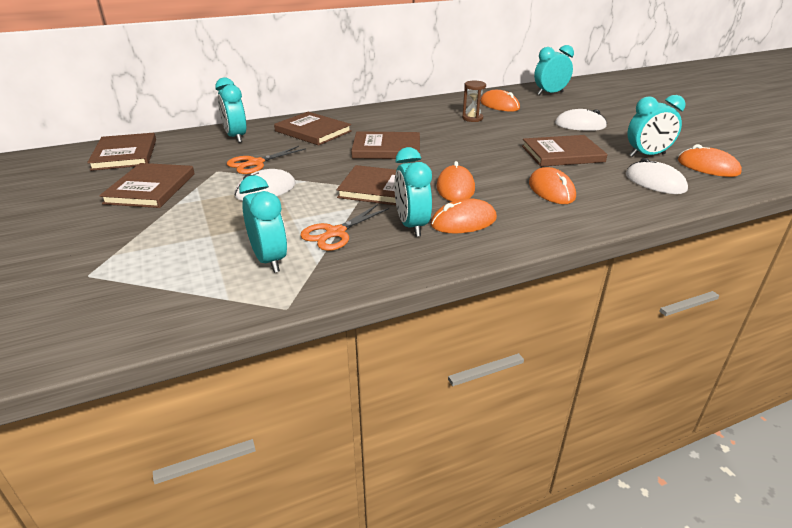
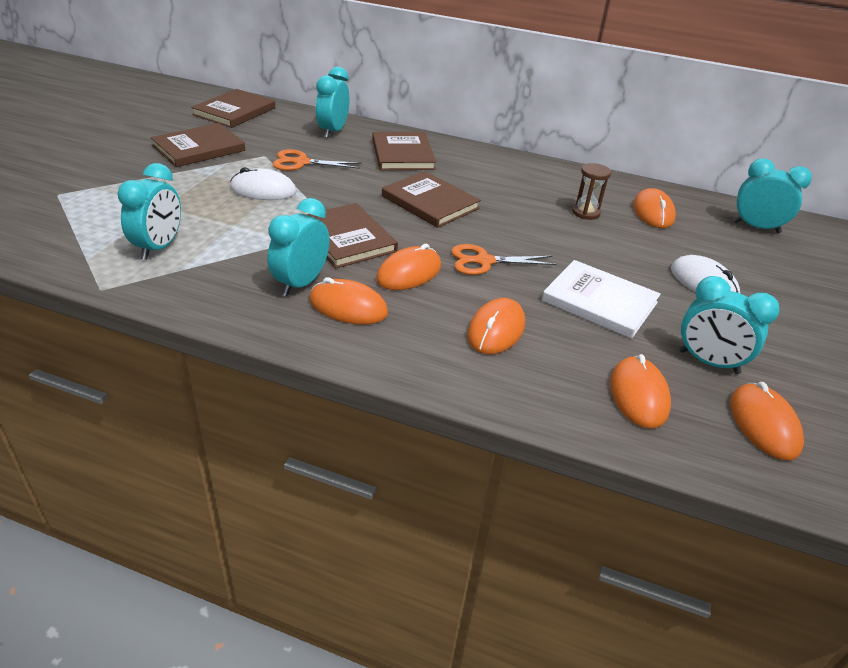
camera: 40 degrees right, 5 degrees up
(335, 233) = (237, 254): orange scissors -> orange scissors (484, 261)
(562, 154) = (599, 302): brown book -> white book
(655, 182) = (638, 395): white mouse -> orange mouse

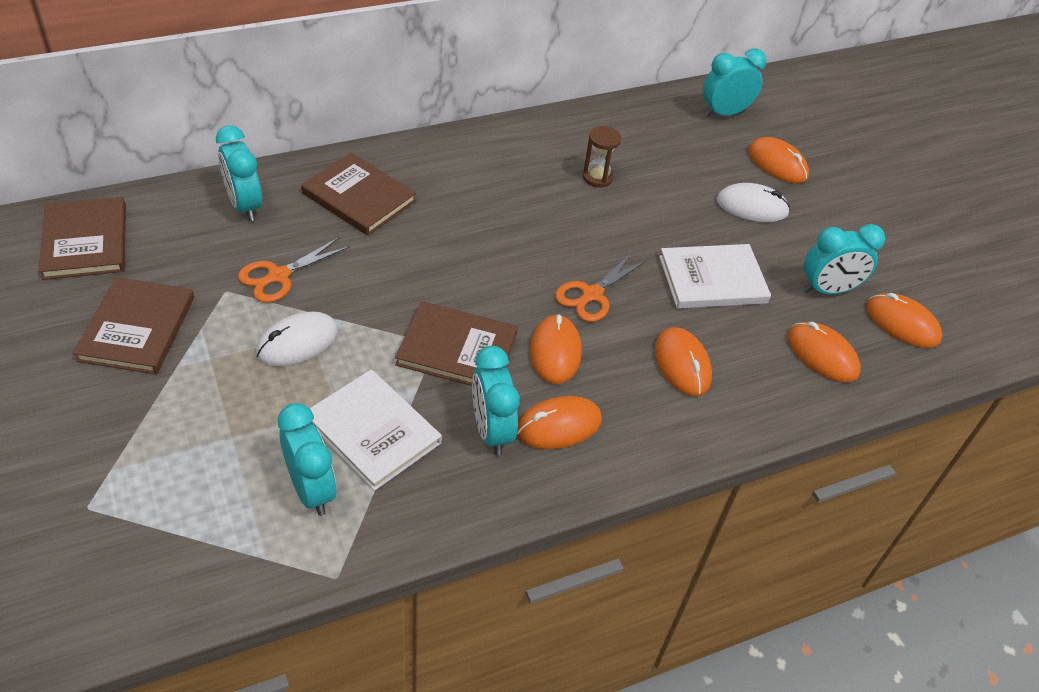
camera: 45 degrees left, 10 degrees up
(234, 244) = (373, 431): none -> white book
(430, 202) = (466, 250): brown book -> none
(653, 212) = (642, 142): orange mouse -> orange mouse (777, 163)

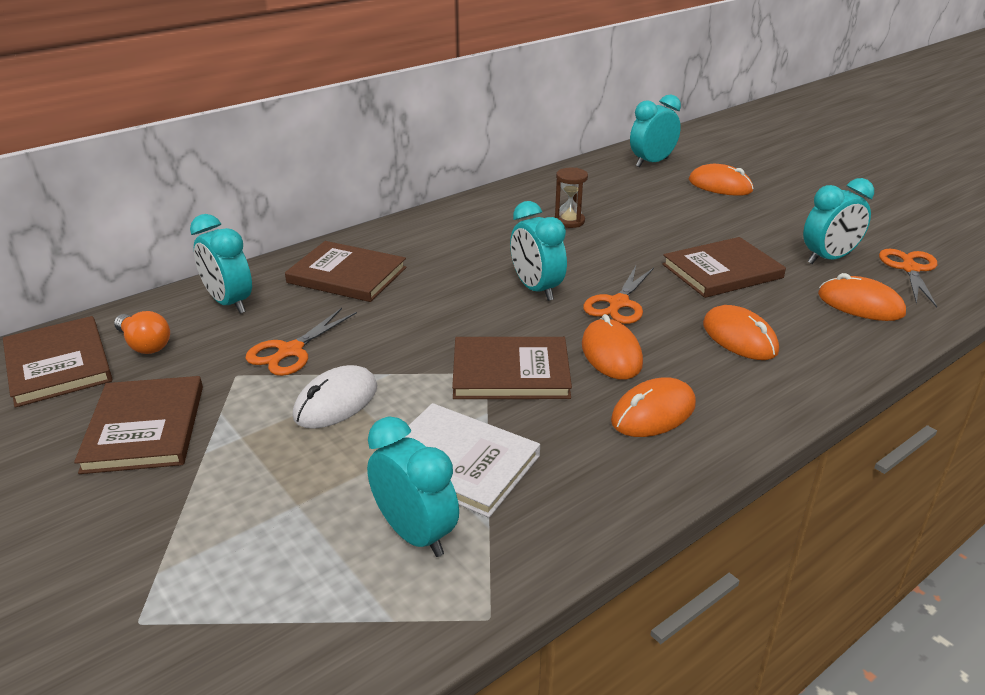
camera: 10 degrees left, 15 degrees down
(160, 237) = (145, 345): none -> orange light bulb
(491, 431) = (586, 433): turquoise clock -> turquoise clock (536, 289)
(712, 279) = (722, 271): white book -> brown book
(752, 206) = (719, 216): white mouse -> none
(902, 323) = (910, 269): orange mouse -> orange scissors

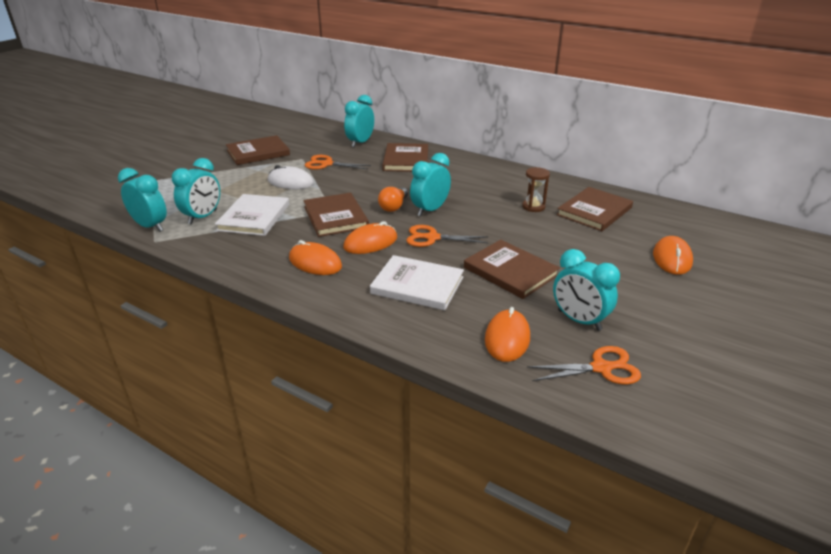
camera: 70 degrees right, 0 degrees up
(58, 364) = (294, 128): brown book -> brown book (594, 211)
(145, 345) = (316, 137): orange light bulb -> orange light bulb (394, 206)
(651, 162) = (680, 224): turquoise clock -> turquoise clock (150, 226)
(739, 338) = (417, 285): orange mouse -> white book

